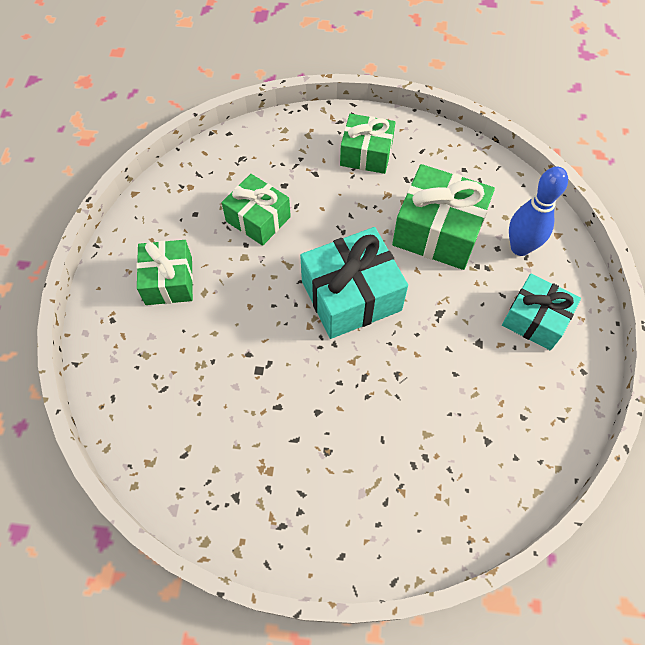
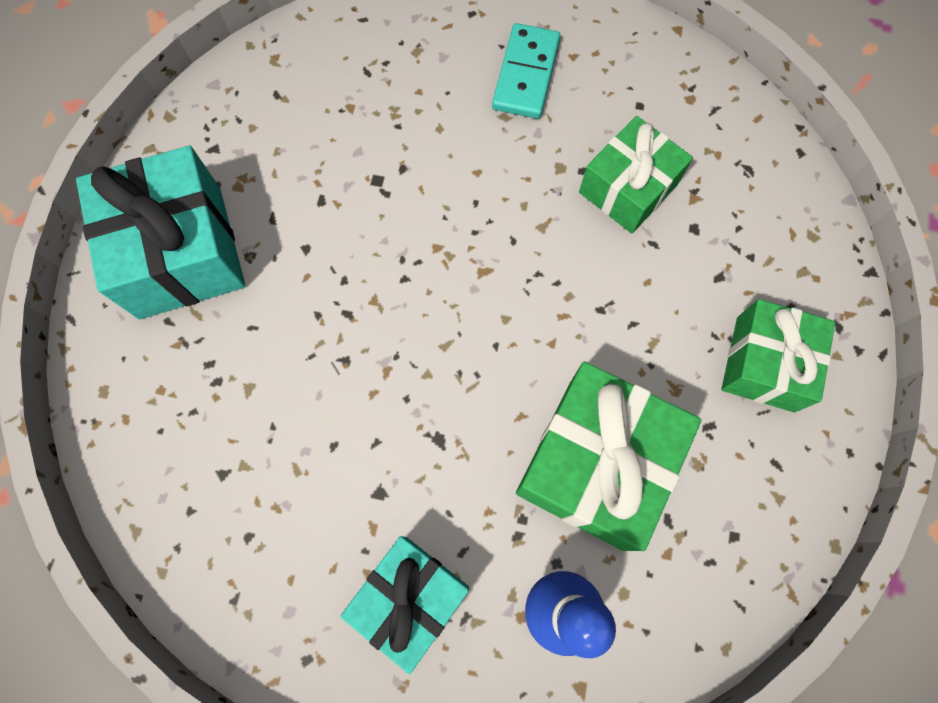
camera: 95 degrees right, 10 degrees up
(169, 281) = (525, 74): green gift -> turquoise domino
(351, 295) = (482, 310): turquoise gift -> turquoise gift (181, 251)

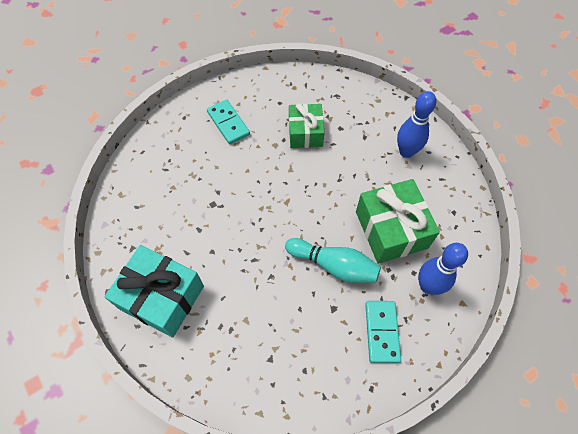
camera: 45 degrees left, 10 degrees down
(410, 598) = (382, 331): turquoise gift -> turquoise domino
(448, 432) = (334, 265): none -> turquoise bowling pin
(765, 364) = (406, 152): green gift -> blue bowling pin

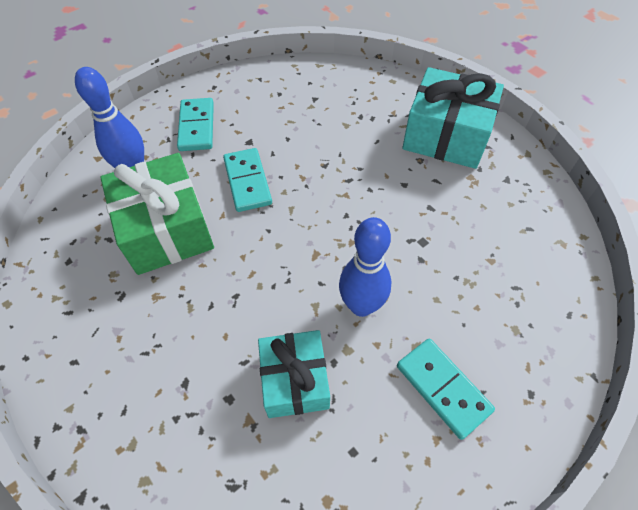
camera: 175 degrees right, 5 degrees down
(305, 133) = (295, 380): green gift -> turquoise gift
(334, 265) = (247, 182): turquoise bowling pin -> turquoise domino
(406, 152) = (114, 358): blue bowling pin -> blue bowling pin (361, 306)

